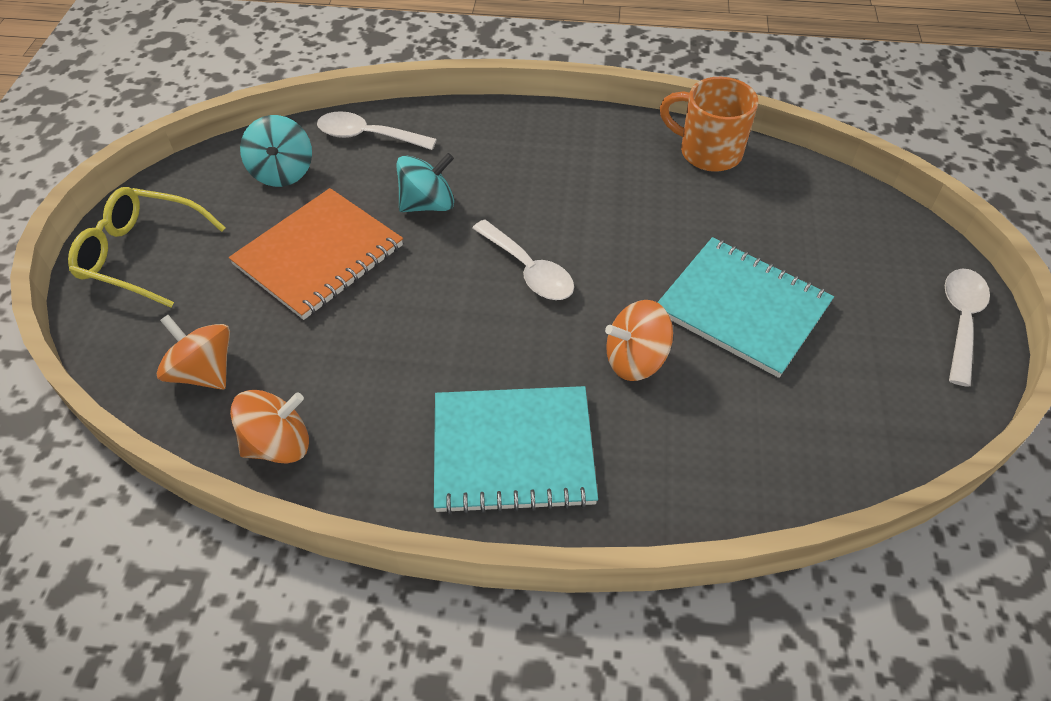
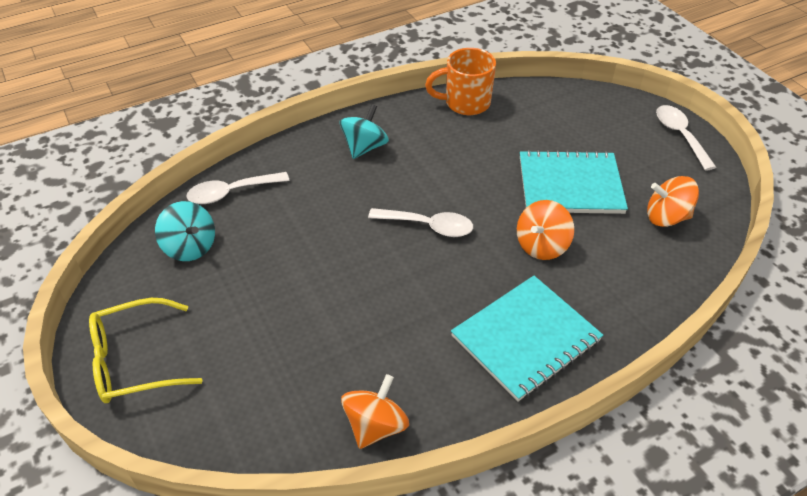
camera: 35 degrees left, 5 degrees down
(204, 372) = (272, 412): orange spinning top -> orange spinning top (666, 217)
(319, 255) = (277, 289): orange notebook -> none
(428, 204) = (321, 217): turquoise spinning top -> turquoise spinning top (364, 147)

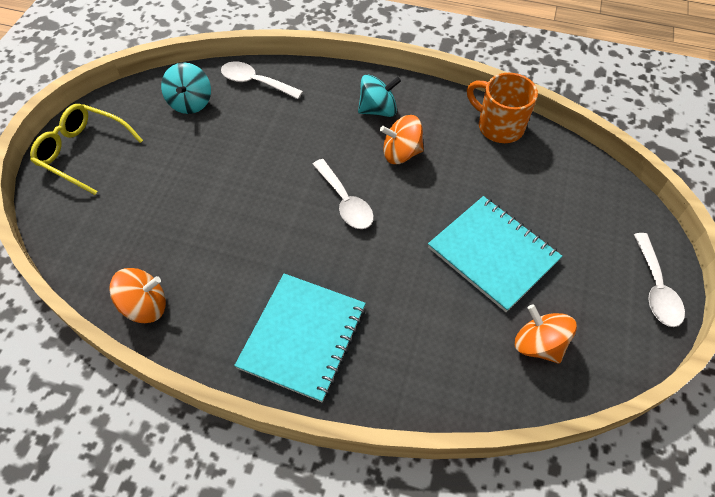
camera: 45 degrees right, 10 degrees up
(525, 338) = (302, 337): turquoise notebook -> turquoise notebook turned 75 degrees counterclockwise
(541, 245) = (405, 282): orange spinning top -> orange spinning top (401, 153)
(680, 135) = (655, 288): white spoon -> white spoon turned 150 degrees clockwise

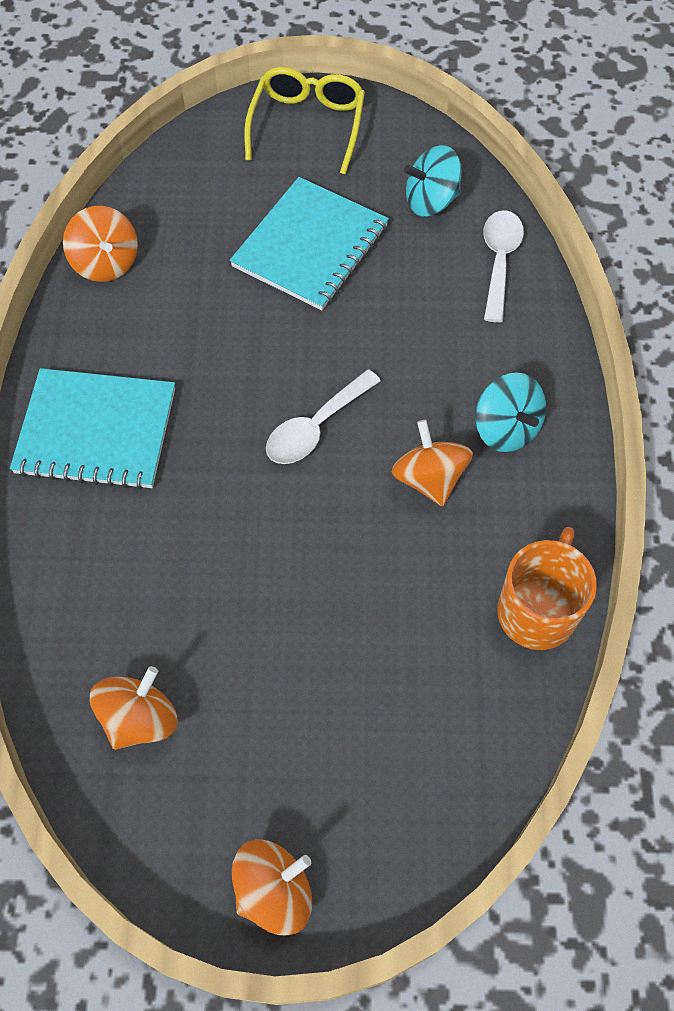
camera: 75 degrees right, 5 degrees up
(493, 254) = (277, 637): turquoise notebook -> turquoise notebook (310, 246)
(655, 288) = (274, 891): white spoon -> orange spinning top

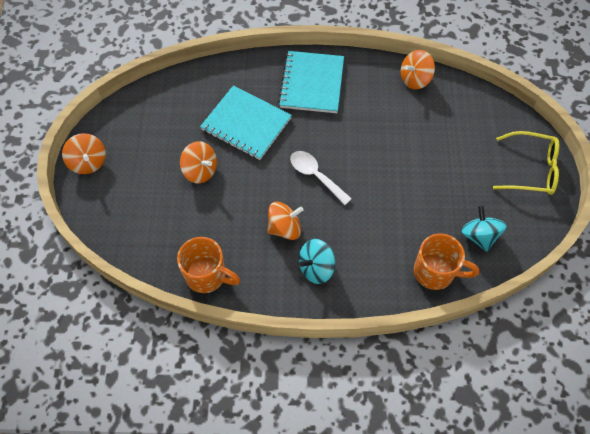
camera: 90 degrees right, 0 degrees up
(140, 718) = (167, 111): orange spinning top -> orange spinning top (200, 170)
(310, 246) = (436, 172): turquoise notebook -> turquoise notebook (246, 124)
(499, 261) = (435, 272): white spoon -> orange mug

